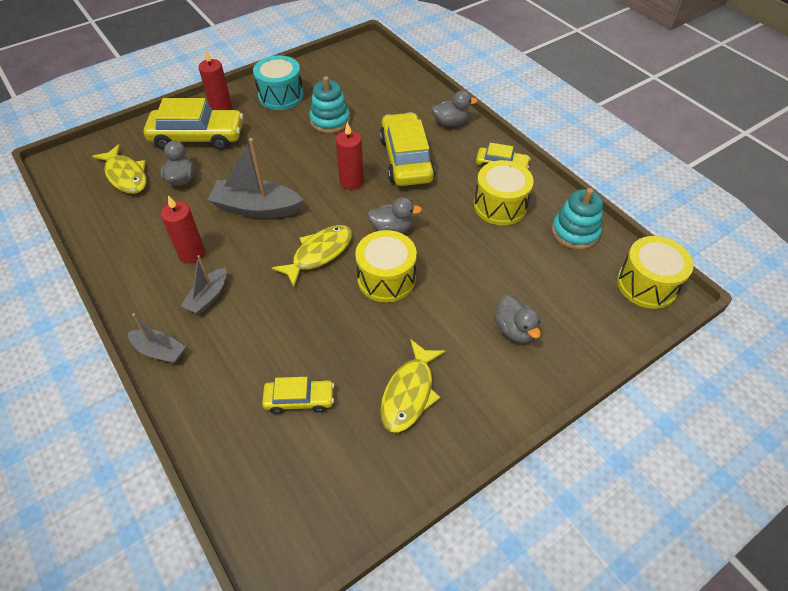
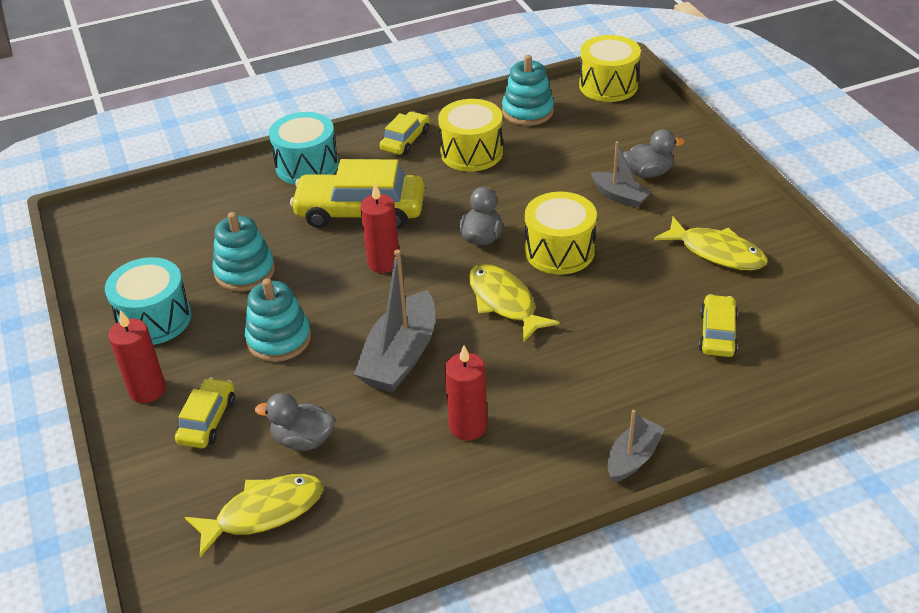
camera: 75 degrees left, 10 degrees down
(197, 137) = (207, 420): yellow car -> yellow car, size x0.53
(208, 297) = (552, 409): grey boat -> grey boat (619, 196)
(268, 149) = (279, 339): none -> turquoise stacking toy
(450, 122) = (307, 166): grey duck -> turquoise drum

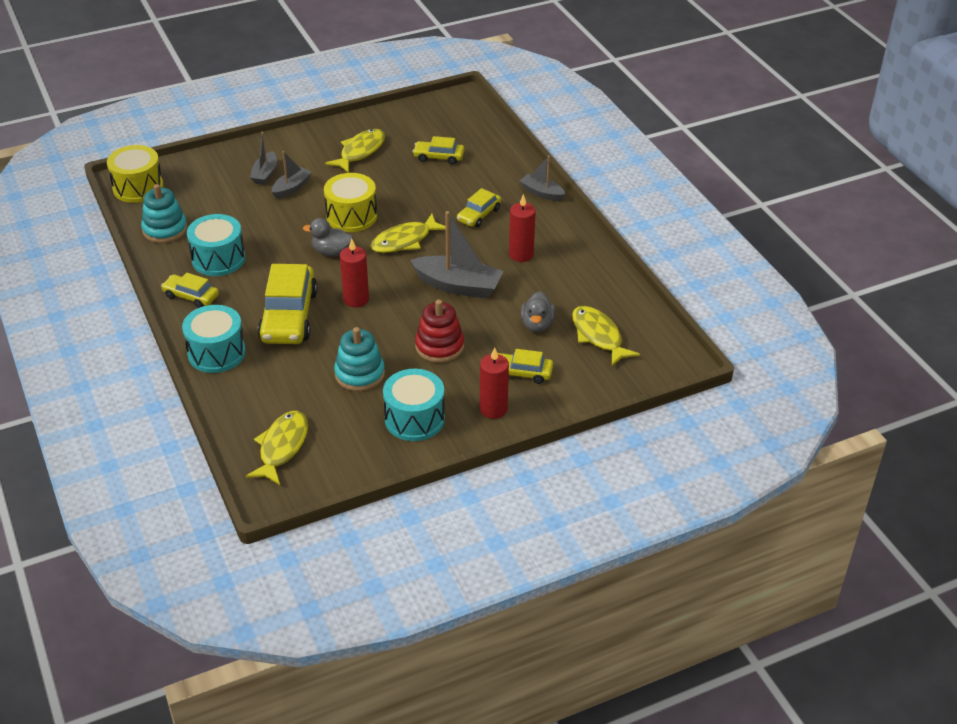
camera: 95 degrees left, 0 degrees up
(146, 221) = (282, 447): none -> yellow fish
(279, 339) = (439, 346): turquoise stacking toy -> red stacking toy
(471, 152) = (218, 259): yellow drum -> turquoise drum
(568, 379) = (479, 215): none -> yellow car
(648, 173) = (265, 174): grey duck -> grey boat

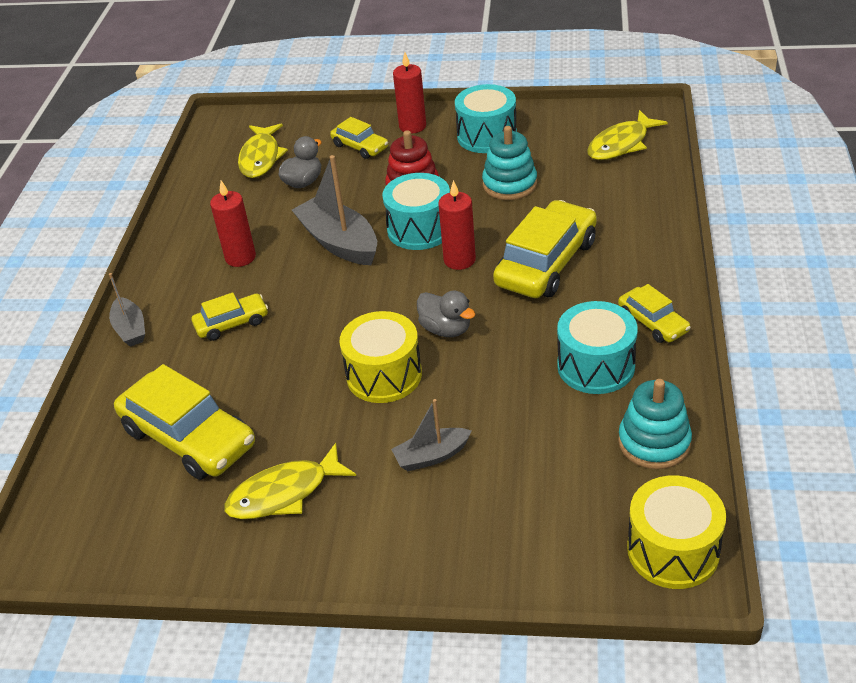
camera: 145 degrees left, 0 degrees up
(216, 353) = (648, 245): turquoise drum -> turquoise drum (420, 229)
(265, 174) = (454, 501): grey boat -> none
(405, 241) = (348, 316): yellow fish -> none
(439, 157) = (189, 437): yellow car -> yellow car, size x1.87

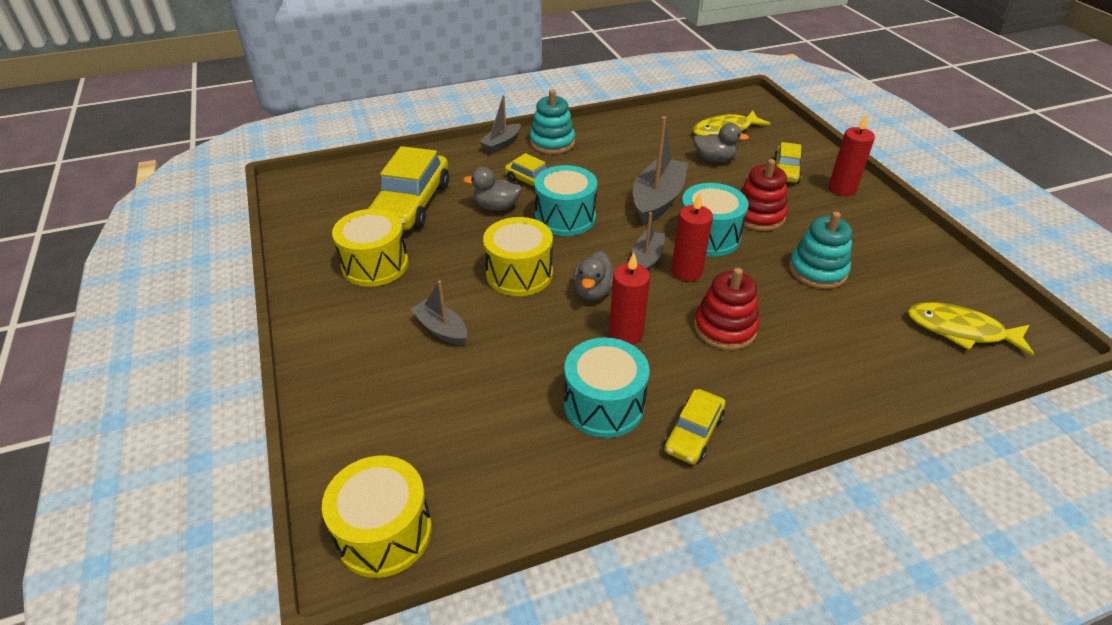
camera: 60 degrees right, 0 degrees up
(240, 257) = (605, 161): red candle -> red candle (626, 333)
(254, 364) = (496, 207): none -> grey duck
(284, 493) = (375, 265): yellow fish -> yellow drum
(424, 279) = (646, 259): none -> grey boat
(487, 136) = (874, 235): turquoise drum -> turquoise drum (565, 217)
(546, 263) = (724, 328): yellow car -> red stacking toy
(654, 442) = (521, 479): turquoise stacking toy -> turquoise stacking toy (552, 143)

